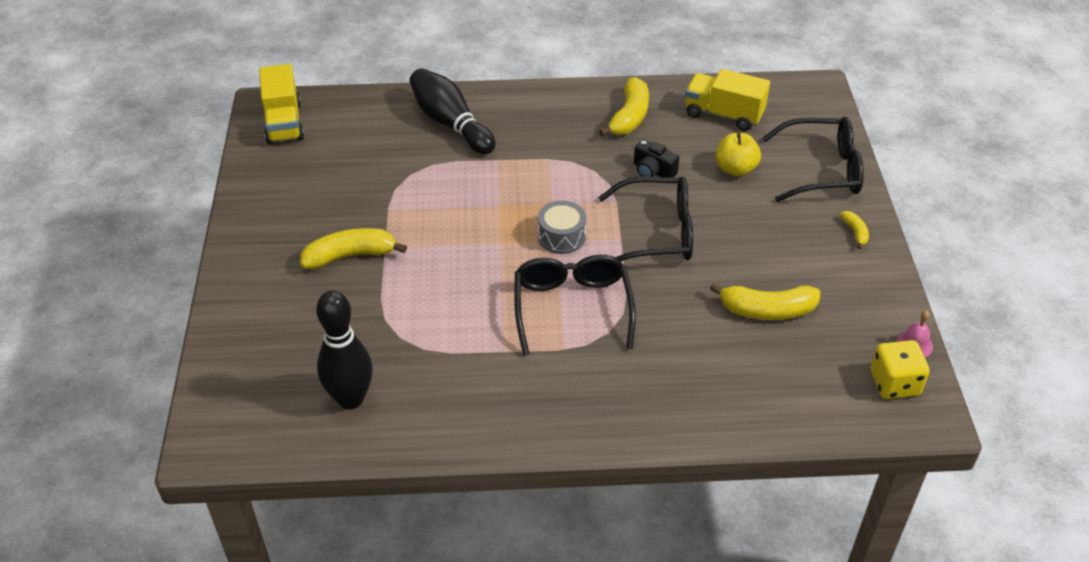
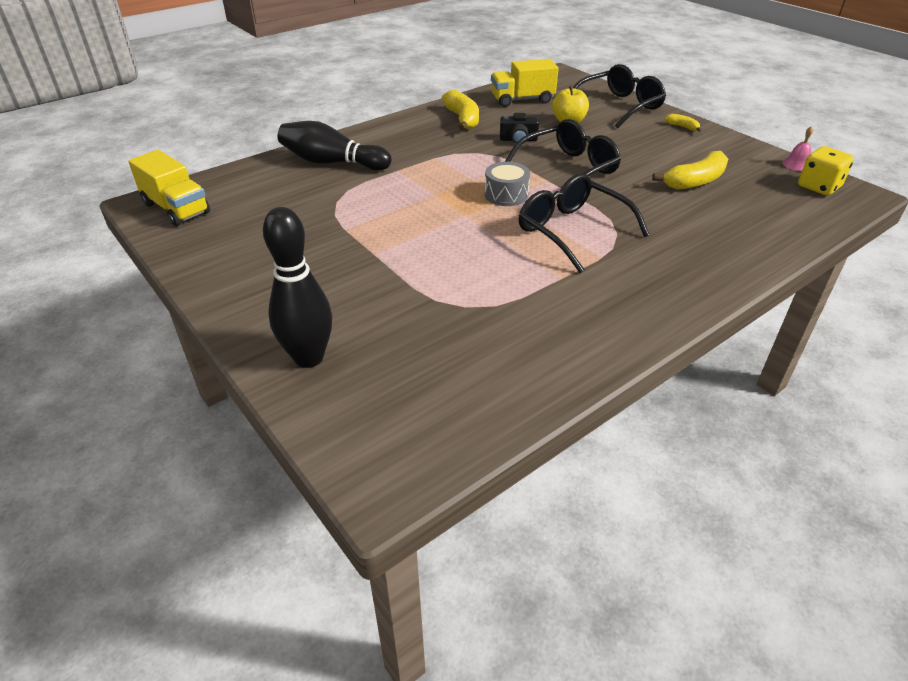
camera: 35 degrees left, 5 degrees down
(350, 256) = (349, 271): yellow banana -> none
(350, 399) = (480, 370): black bowling pin -> black bowling pin (309, 358)

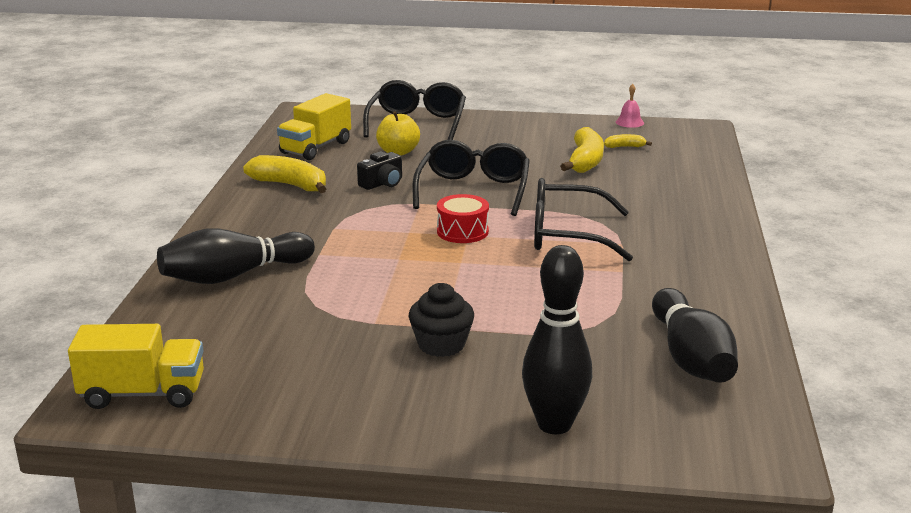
camera: 45 degrees left, 15 degrees down
(351, 264) = (441, 344): none -> black cupcake
(482, 371) = (690, 357): none -> black bowling pin
(506, 195) = (462, 231): grey drum -> red drum
(682, 127) = (500, 123): yellow banana -> yellow banana (625, 147)
(819, 187) = (669, 133): yellow dice -> none

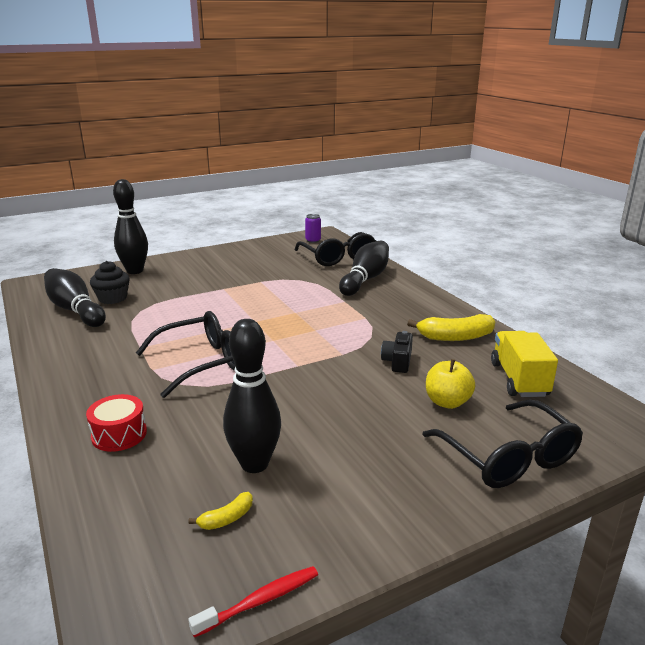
camera: 145 degrees right, 0 degrees up
(143, 393) = (313, 240): yellow truck -> purple can
(441, 344) = (215, 282): black cupcake -> black cupcake (112, 298)
(462, 231) = (280, 341): red drum -> red drum (119, 434)
(473, 190) = (318, 380): black glasses -> black glasses (338, 257)
(585, 161) = (254, 464): yellow banana -> black bowling pin
(629, 122) = (260, 601): pink bell -> red toothbrush

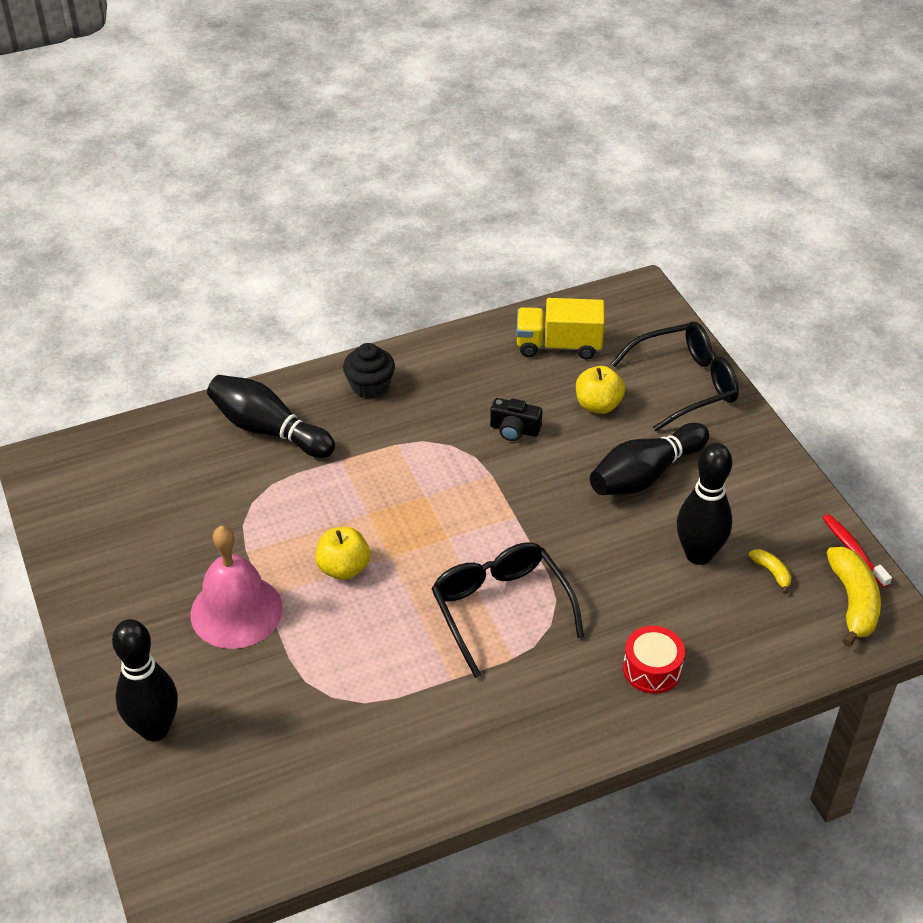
camera: 85 degrees left, 20 degrees up
(75, 310) = (313, 785): black bowling pin -> black bowling pin (645, 475)
(112, 298) = (275, 741): black cupcake -> black cupcake (370, 386)
(213, 282) = (236, 611): none -> pink bell
(245, 308) = (343, 568): none -> yellow apple
(313, 240) = (73, 478): purple can -> none
(338, 257) = (168, 452): black glasses -> none
(455, 337) = (461, 372): yellow banana -> yellow banana (852, 602)

